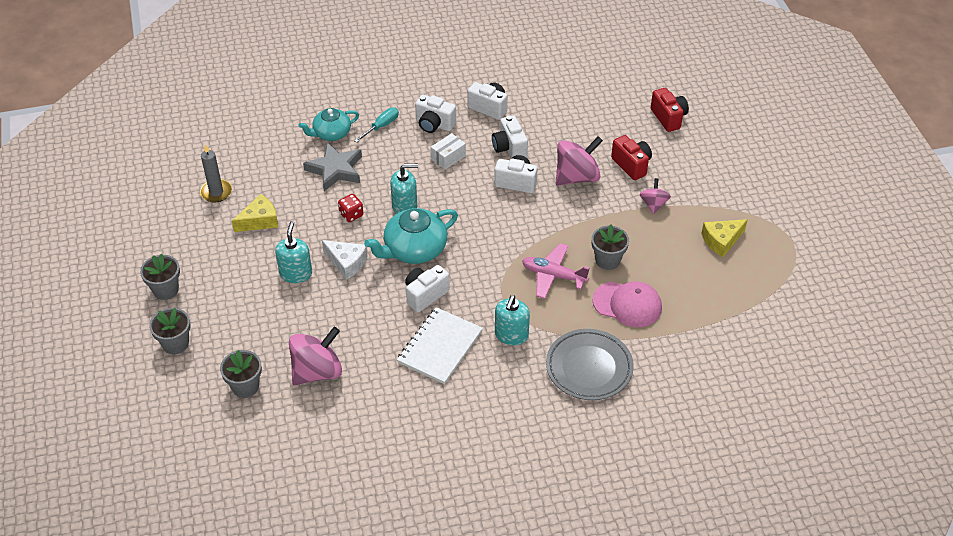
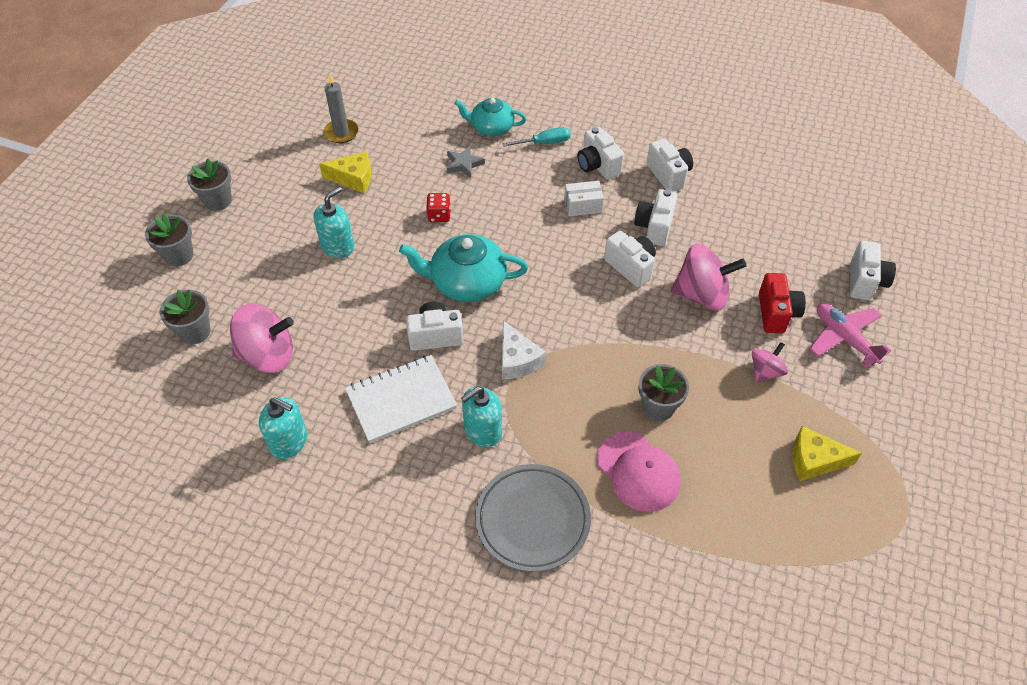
camera: 35 degrees right, 5 degrees up
(335, 170) = (464, 164): grey star -> grey star, size x0.58
(346, 262) = (392, 261): white cheese -> white cheese (517, 360)
(405, 207) = (496, 234): turquoise soap dispenser -> turquoise soap dispenser (289, 441)
(553, 275) = (583, 390): pink plane -> pink plane (844, 338)
(668, 118) = (865, 282): red camera -> white camera

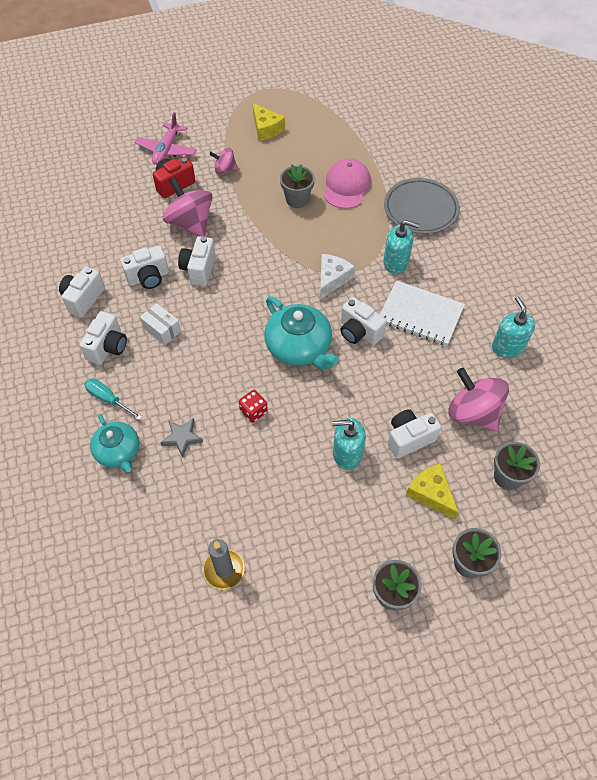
camera: 130 degrees left, 5 degrees up
(353, 178) = (269, 507): yellow cheese -> yellow cheese (431, 493)
(865, 282) = (108, 159): white camera -> white camera (409, 439)

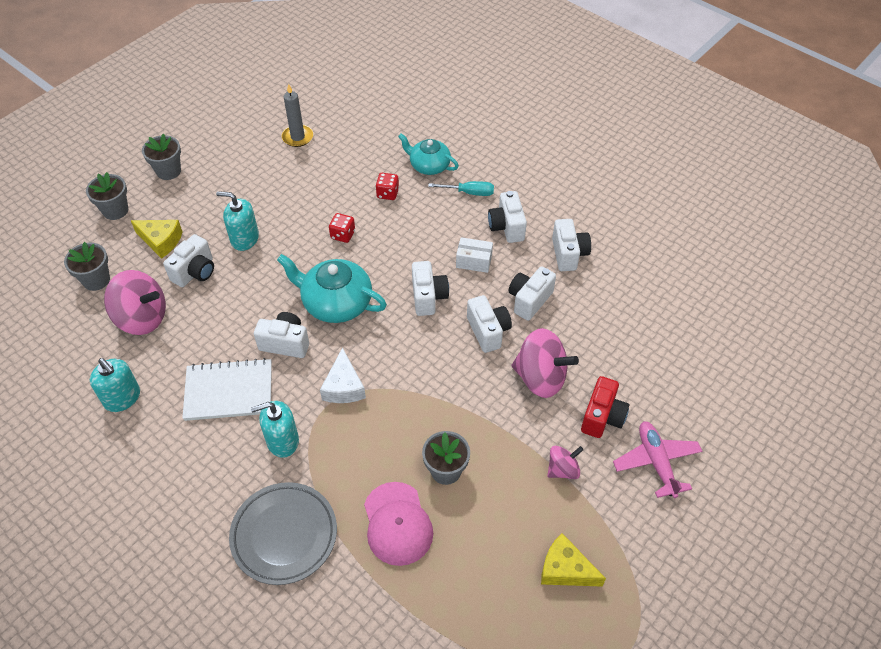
camera: 150 degrees right, 5 degrees down
(182, 438) = (387, 193): grey star -> red dice
(222, 317) = (428, 297): none -> white camera
(347, 454) = (244, 239): turquoise soap dispenser -> turquoise soap dispenser turned 135 degrees counterclockwise

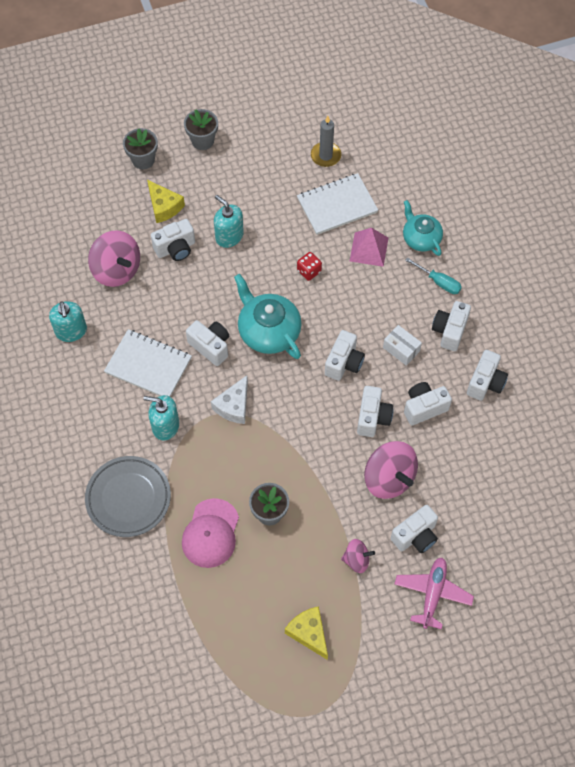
camera: 30 degrees right, 10 degrees up
(96, 280) = (99, 219): grey flower pot -> none
(334, 171) = (337, 205): none -> white notebook
(387, 193) = (369, 249): red dice -> pink pyramid
(602, 417) = (415, 536): red camera -> white camera

